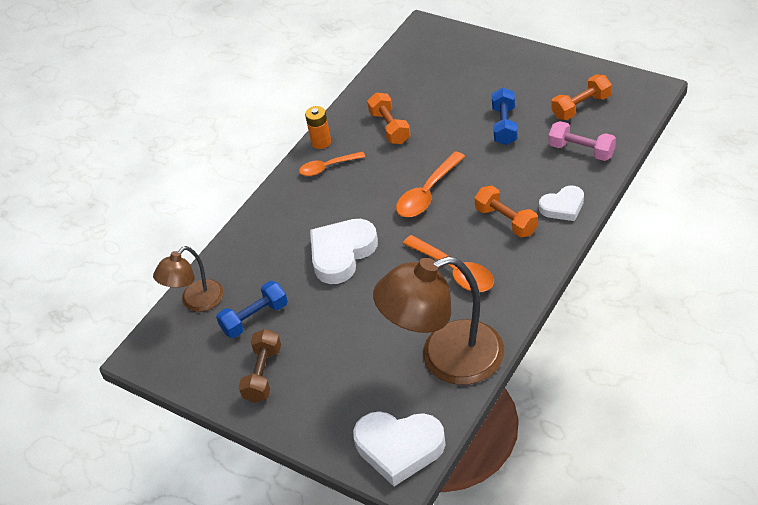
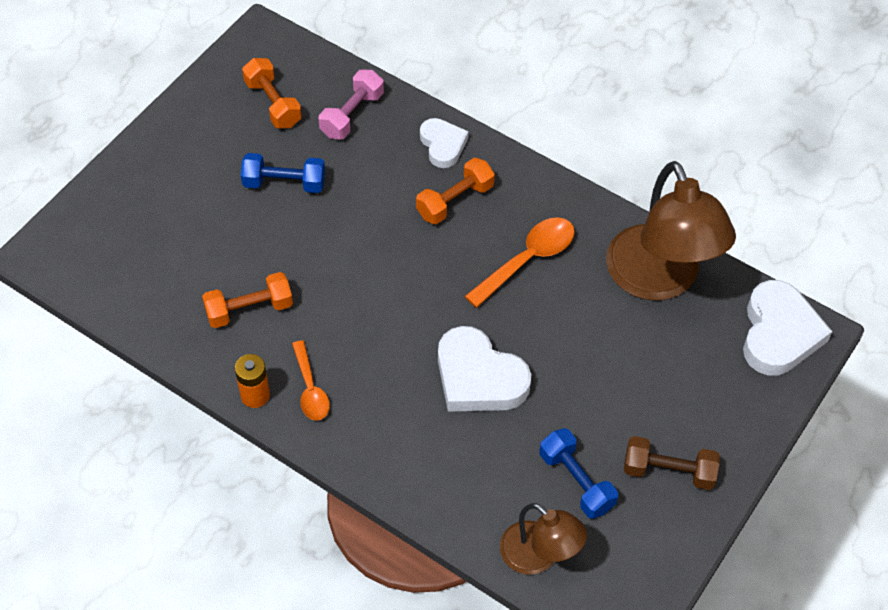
camera: 95 degrees left, 10 degrees up
(427, 193) = (389, 276): orange spoon -> none

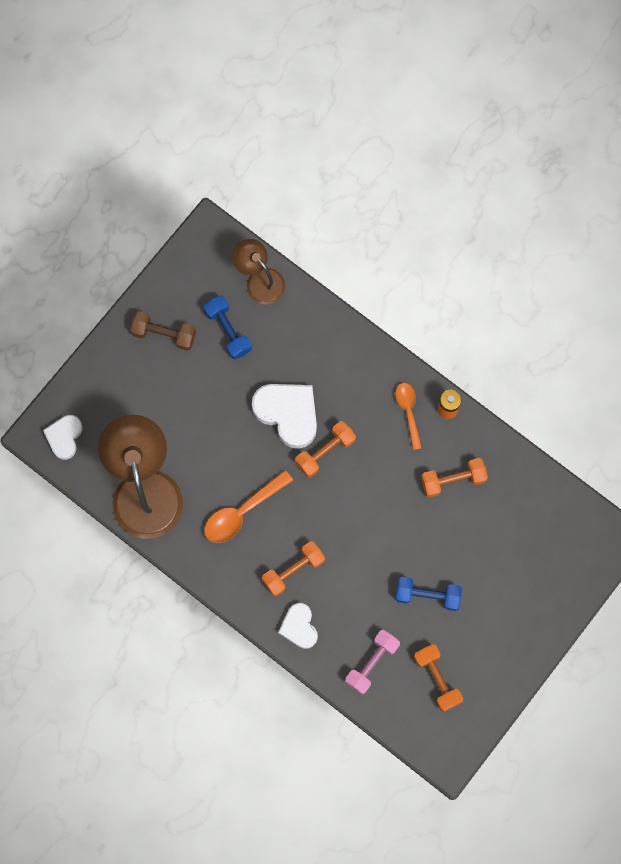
camera: 175 degrees left, 20 degrees up
(424, 334) = (325, 452): none -> orange dumbbell
(779, 333) = (64, 437): white heart -> white heart, size x0.60

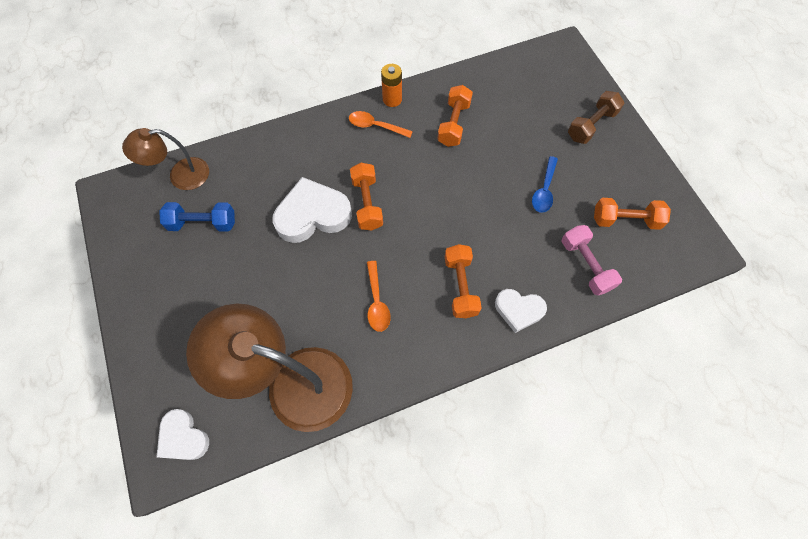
camera: 60 degrees left, 10 degrees down
(164, 334) = (161, 279): brown dumbbell -> brown dumbbell (591, 125)
(242, 512) = (377, 302): orange spoon -> orange spoon, size x0.66
(427, 595) = (544, 190): blue dumbbell -> blue spoon

